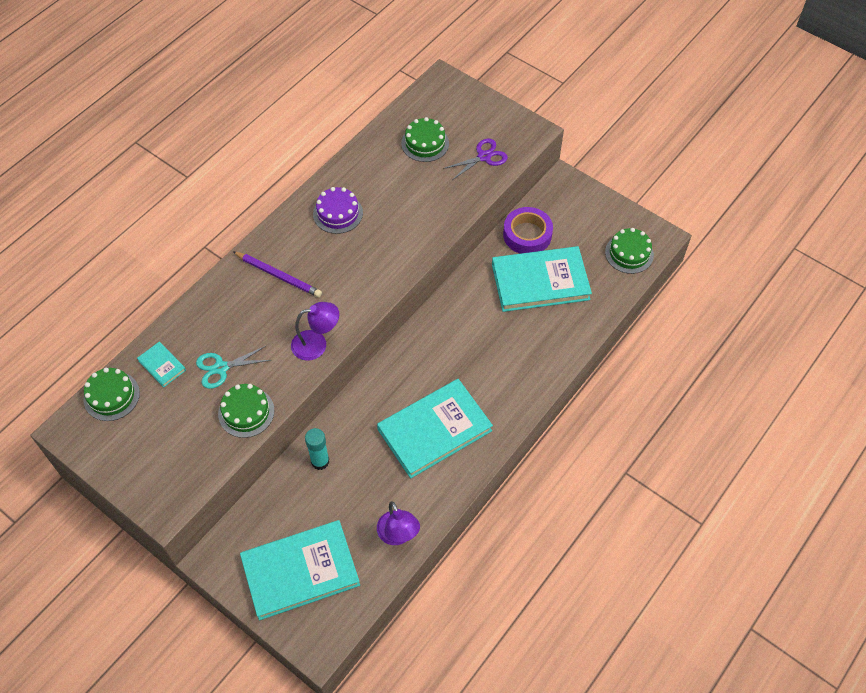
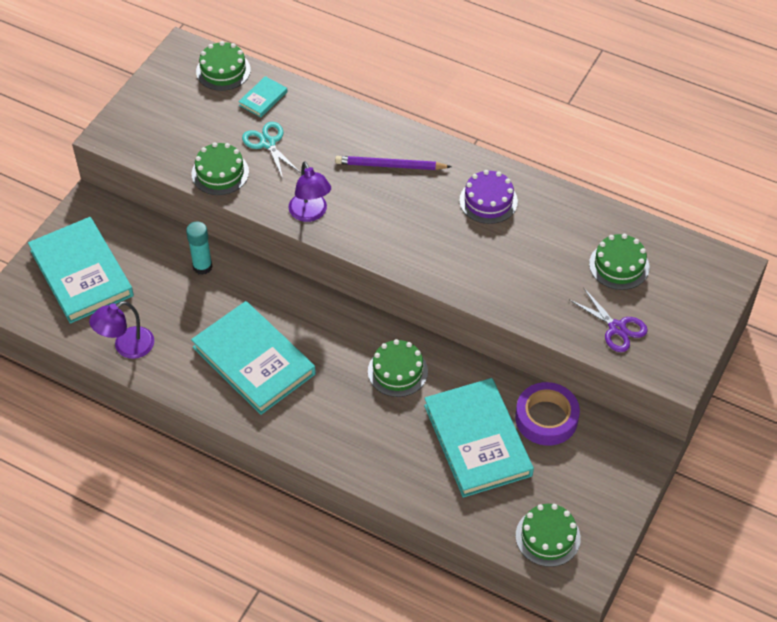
camera: 80 degrees right, 5 degrees down
(278, 276) = (390, 165): purple pencil -> purple pencil turned 75 degrees clockwise
(466, 325) = (397, 371): none -> green cake

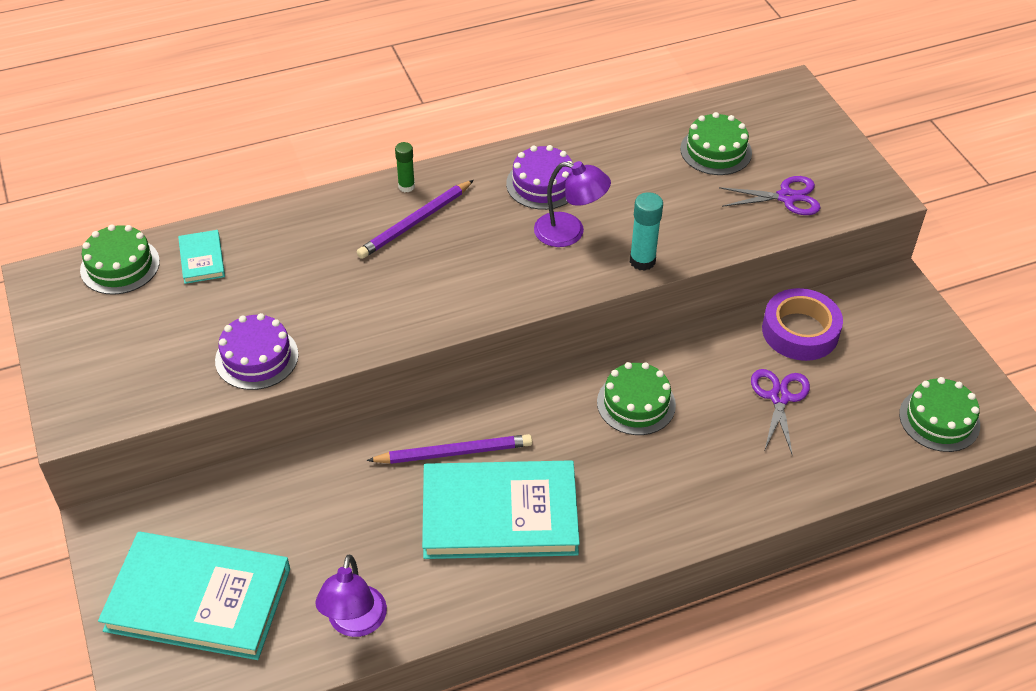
camera: 50 degrees left, 5 degrees down
(202, 267) = (323, 477): turquoise glue stick -> turquoise glue stick (642, 261)
(220, 173) = (256, 357): green cake -> purple cake
(268, 143) = (267, 293): turquoise scissors -> none
(275, 311) = (453, 453): none -> purple pencil
(310, 213) = (403, 320): purple lamp -> purple lamp (569, 232)
(414, 141) = (406, 186): none -> green glue stick
(477, 440) = (779, 397): turquoise book -> purple scissors

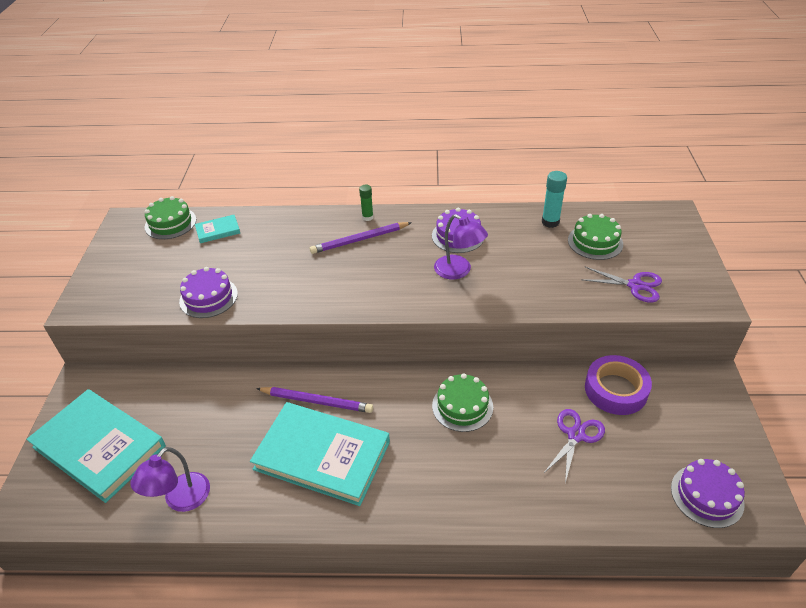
camera: 25 degrees right, 5 degrees down
(202, 259) = (218, 230): turquoise book -> turquoise book turned 60 degrees clockwise
(642, 261) = (501, 302): turquoise glue stick -> turquoise glue stick (550, 222)
(939, 419) = (707, 495): green cake -> purple cake

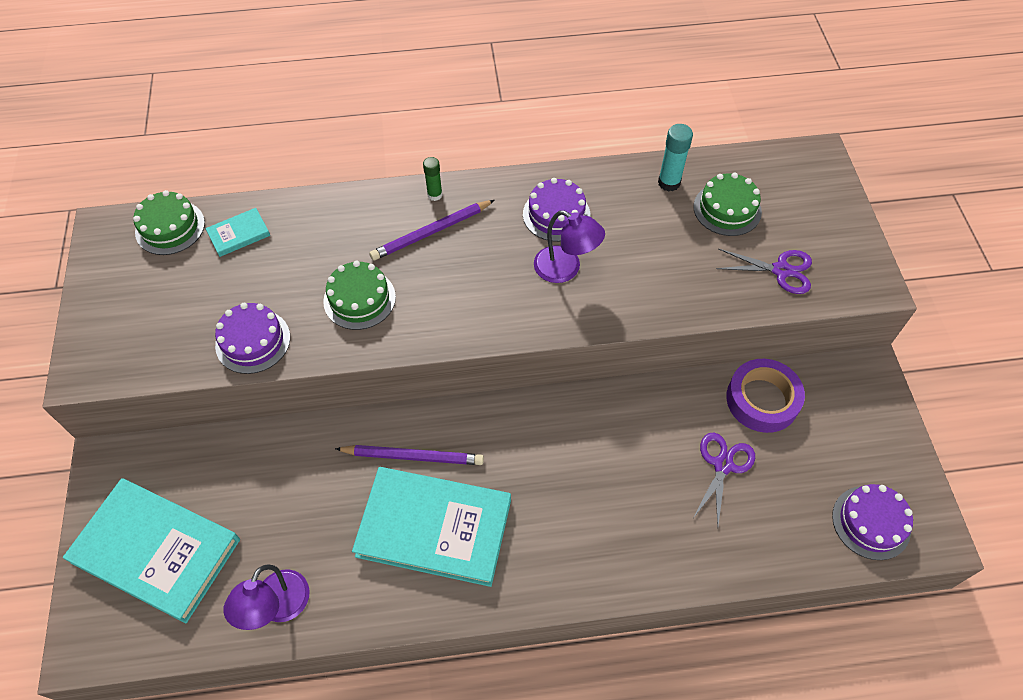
camera: 10 degrees left, 15 degrees up
(462, 406) = (588, 442): green cake -> green cake (359, 299)

